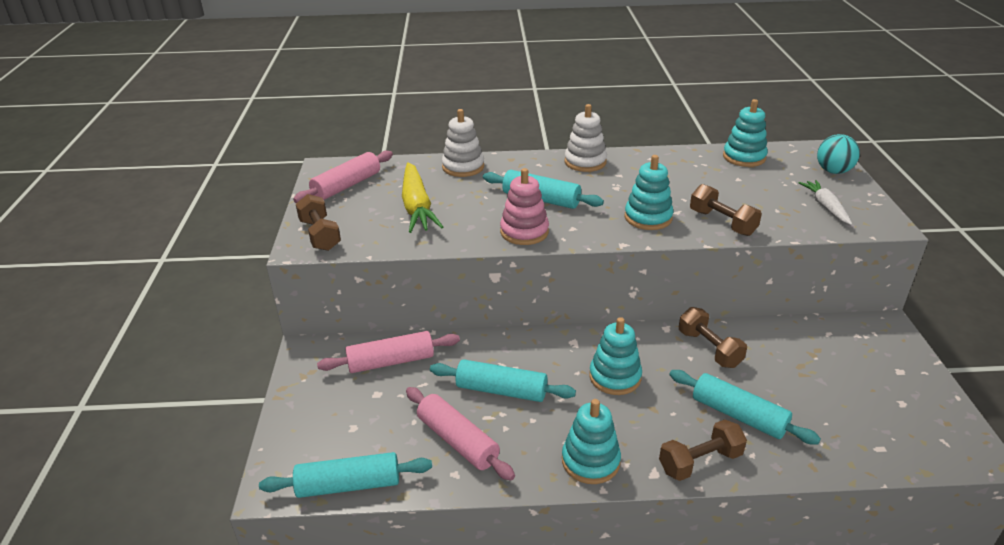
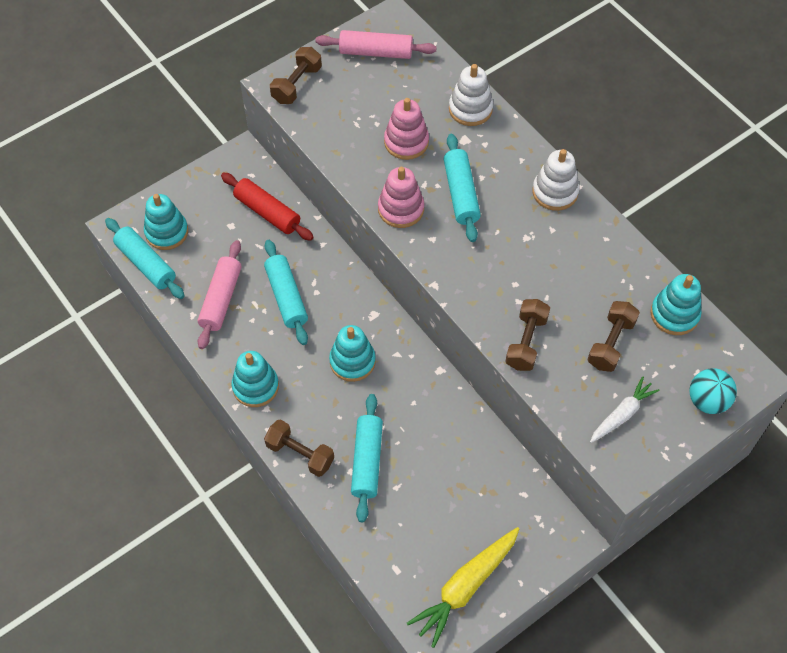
camera: 55 degrees right, 25 degrees up
(391, 361) = (267, 212): pink rolling pin -> red rolling pin
(417, 207) = (382, 117): yellow carrot -> yellow carrot (465, 587)
(457, 205) = (406, 142): none -> pink stacking toy
(648, 217) = (491, 284): turquoise stacking toy -> turquoise stacking toy (166, 232)
(709, 349) = (434, 412): brown dumbbell -> brown dumbbell (611, 343)

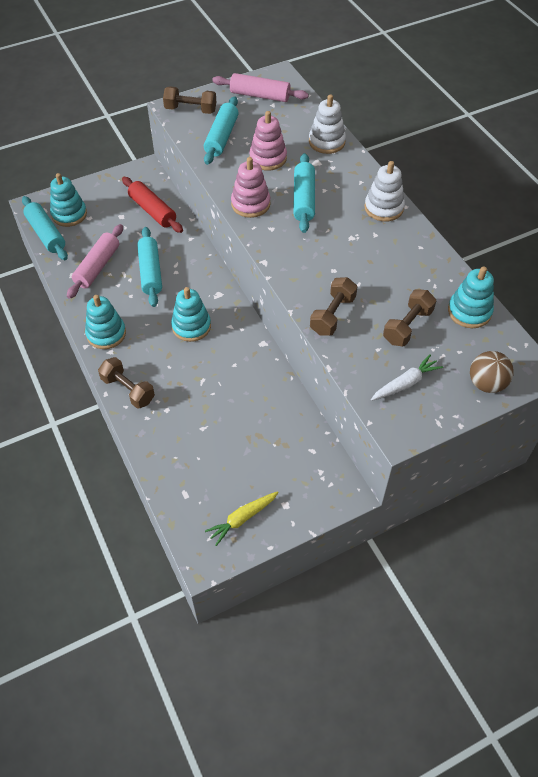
camera: 10 degrees right, 5 degrees down
(296, 84) = (190, 110): brown dumbbell -> brown dumbbell turned 60 degrees clockwise
(367, 461) = (183, 404): turquoise rolling pin -> turquoise rolling pin (221, 137)
(465, 587) = (242, 518): yellow carrot -> yellow carrot, size x0.62
(707, 401) = (486, 383): turquoise ball -> brown ball

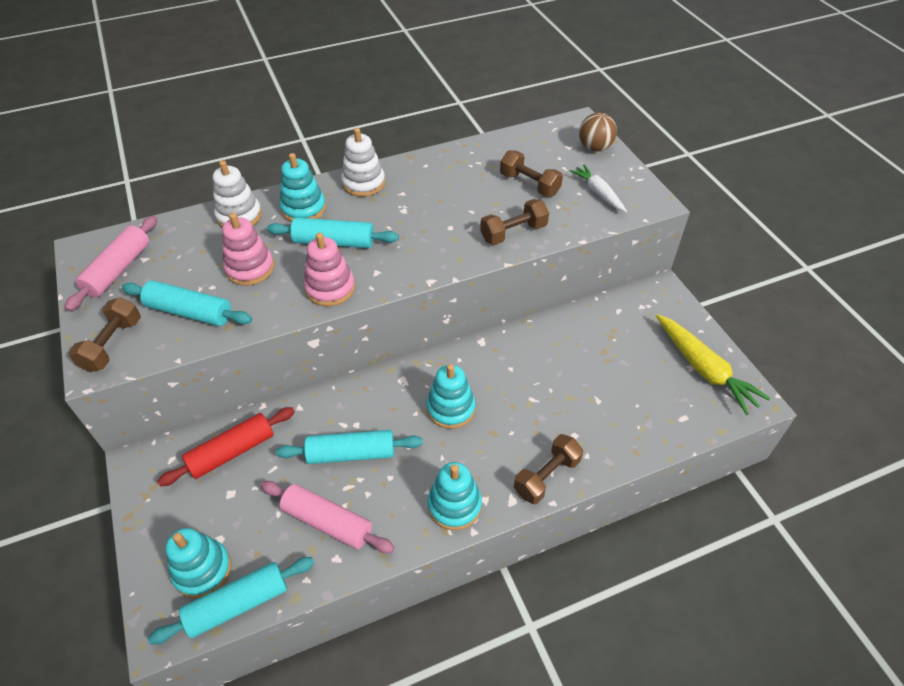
camera: 85 degrees left, 5 degrees down
(242, 518) = (704, 369): yellow carrot -> yellow carrot, size x1.62
(332, 315) = (513, 233): brown dumbbell -> brown dumbbell turned 60 degrees counterclockwise
(469, 311) = (512, 146): turquoise stacking toy -> turquoise stacking toy (303, 209)

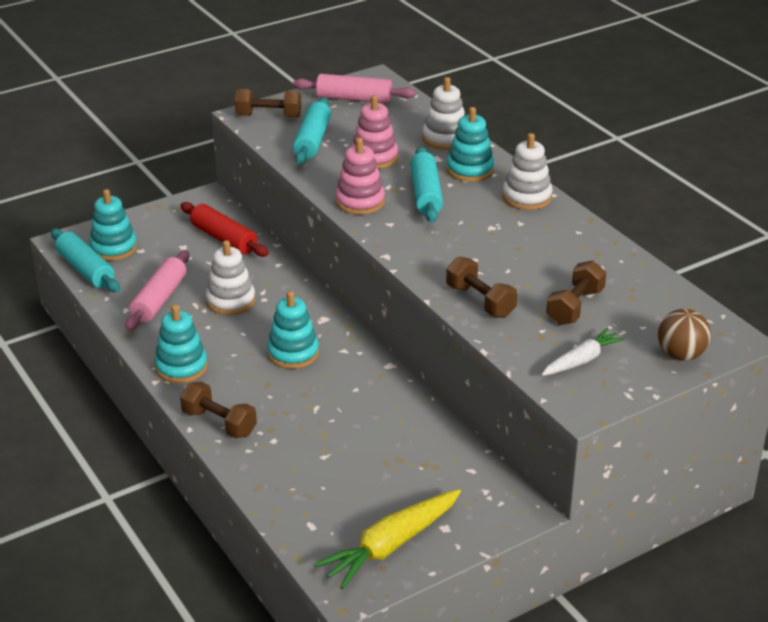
camera: 80 degrees right, 15 degrees down
(351, 453) = (231, 301): turquoise rolling pin -> white stacking toy

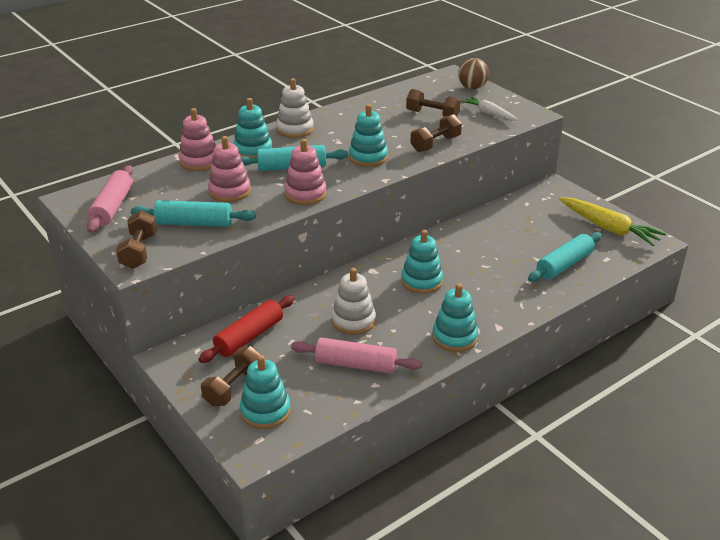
camera: 95 degrees left, 0 degrees up
(86, 270) = (307, 425): turquoise rolling pin -> turquoise rolling pin (564, 265)
(219, 423) = (519, 309): brown dumbbell -> brown dumbbell (234, 387)
(445, 138) = (199, 161): white stacking toy -> pink stacking toy
(445, 246) = (368, 157): none -> turquoise stacking toy

